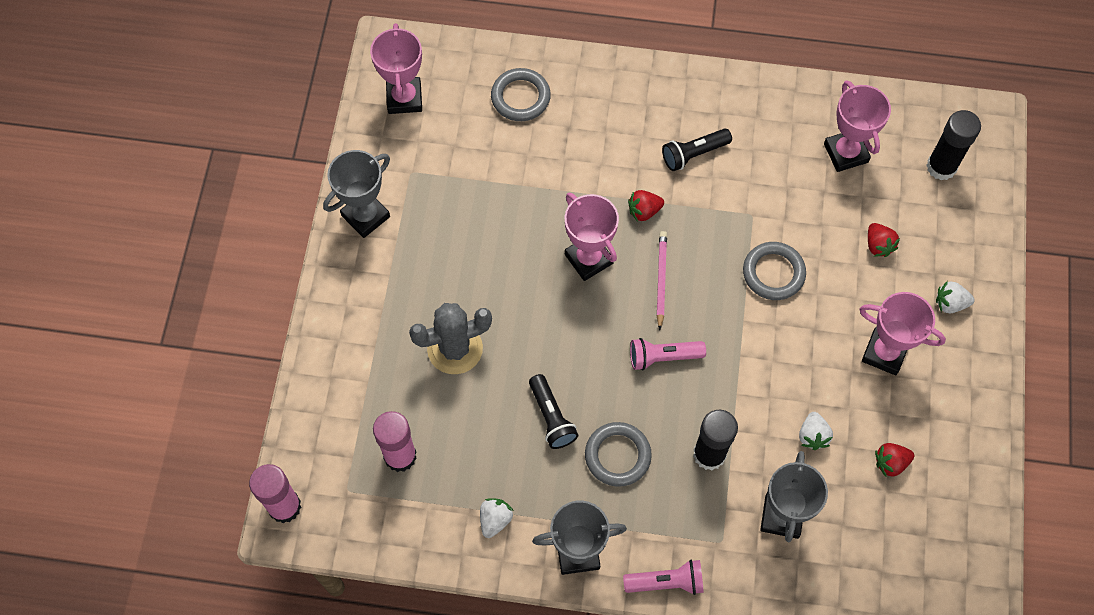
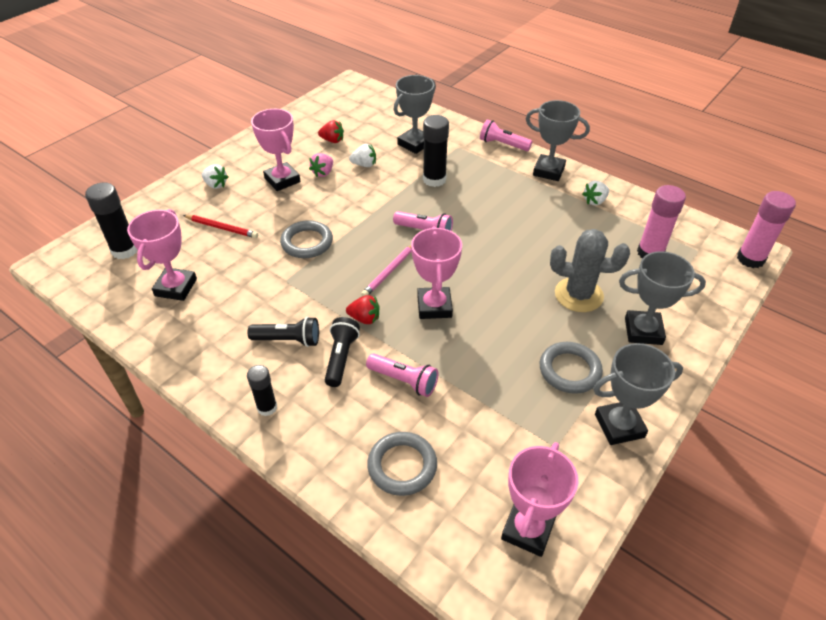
camera: 150 degrees left, 20 degrees down
(375, 333) = (643, 331): none -> grey trophy
(551, 417) = (526, 232): black flashlight -> black flashlight (341, 358)
(565, 167) = (404, 380): none -> pink flashlight
(617, 455) = (493, 199): grey ring -> grey ring (569, 370)
(658, 88) = (267, 407): none -> black glue stick
(812, 435) = (364, 165): white strawberry -> white strawberry turned 60 degrees clockwise
(849, 392) = (323, 173): none -> pink strawberry
(878, 245) = (222, 228): red strawberry -> red pencil

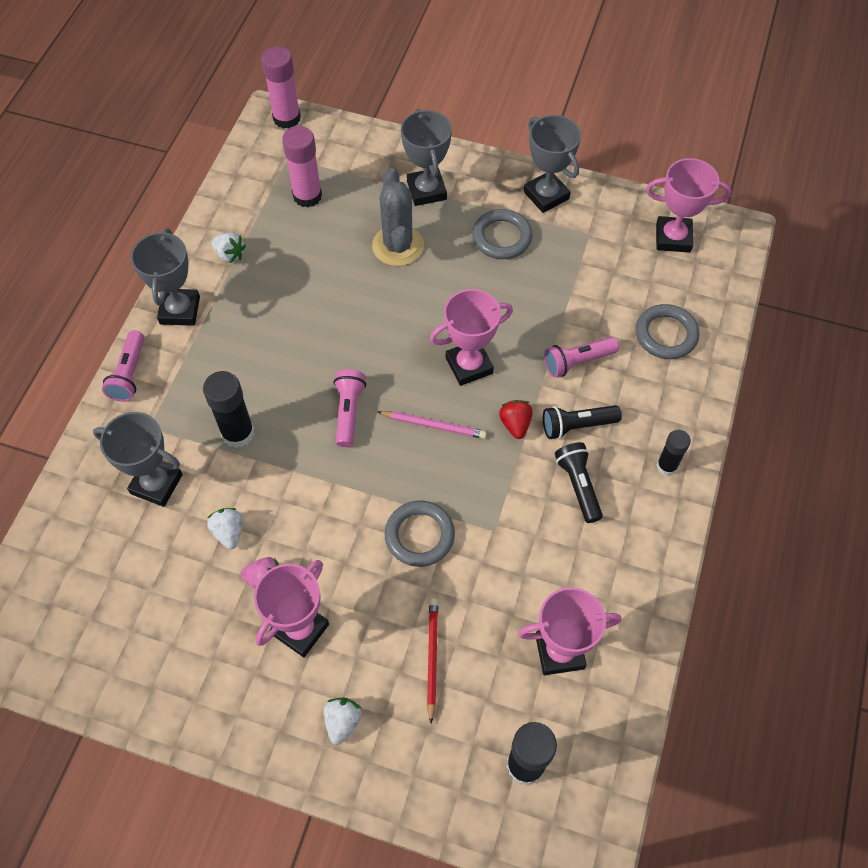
camera: 110 degrees left, 15 degrees up
(332, 140) = (177, 603): red strawberry -> none
(404, 380) = (577, 362): pink flashlight -> pink flashlight turned 120 degrees counterclockwise

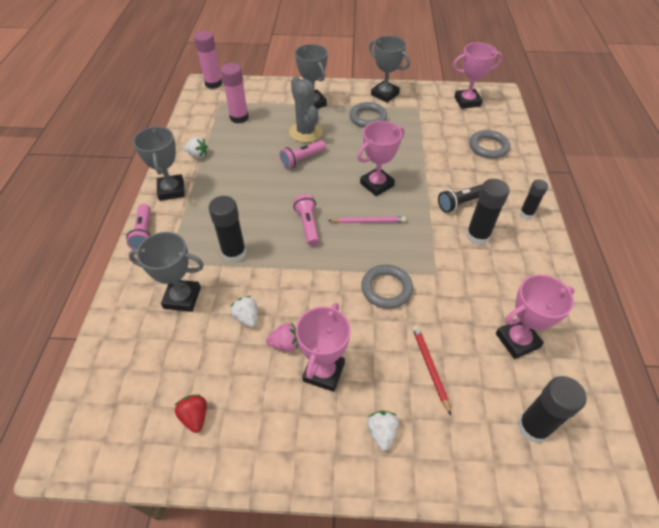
camera: 15 degrees left, 10 degrees down
(515, 424) = (421, 210): red strawberry -> red strawberry (195, 416)
(577, 362) = (443, 170): pink flashlight -> pink flashlight (302, 160)
(578, 485) = (477, 236): black flashlight -> black glue stick

